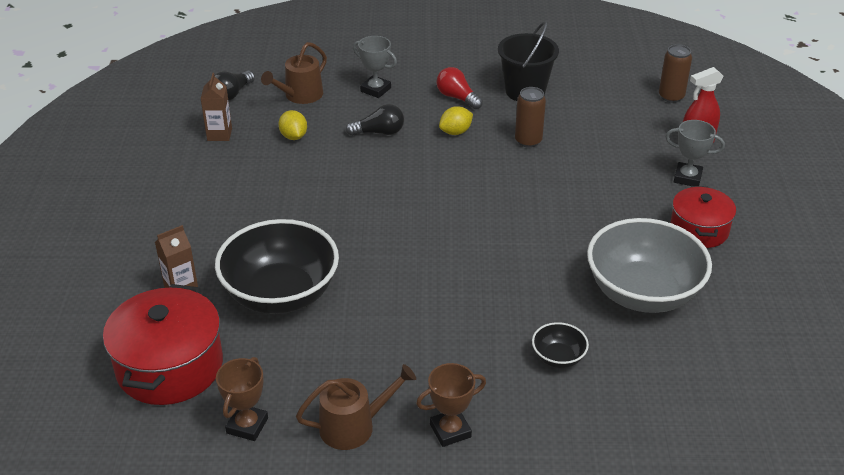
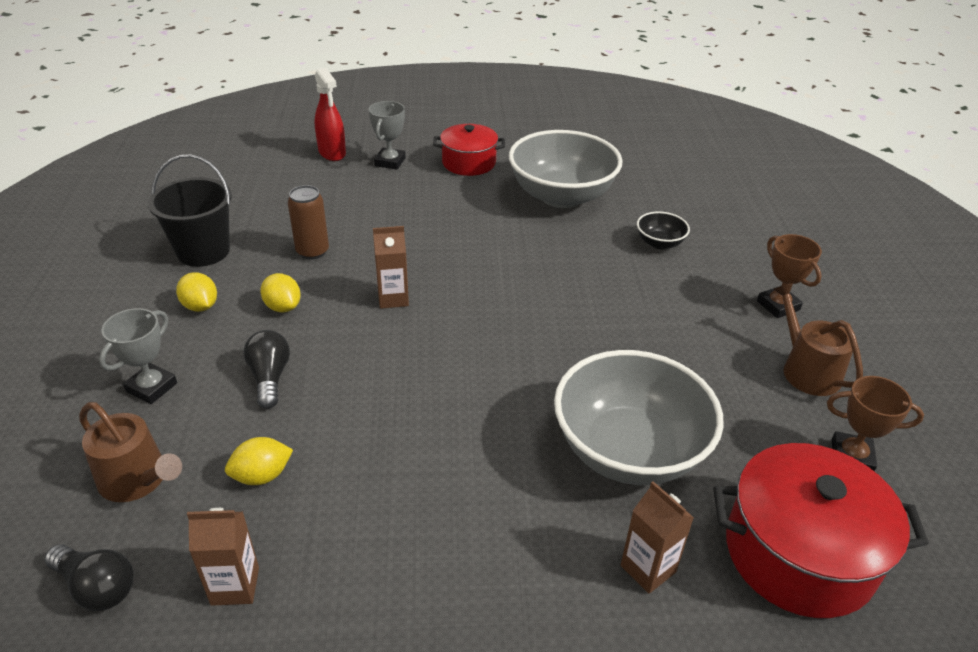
camera: 95 degrees left, 0 degrees up
(281, 294) = (629, 450): black bowl -> grey bowl
(457, 97) = (200, 306): red light bulb -> yellow lemon
(465, 183) = (393, 298): none -> brown carton
(671, 97) = (246, 159): brown can -> none

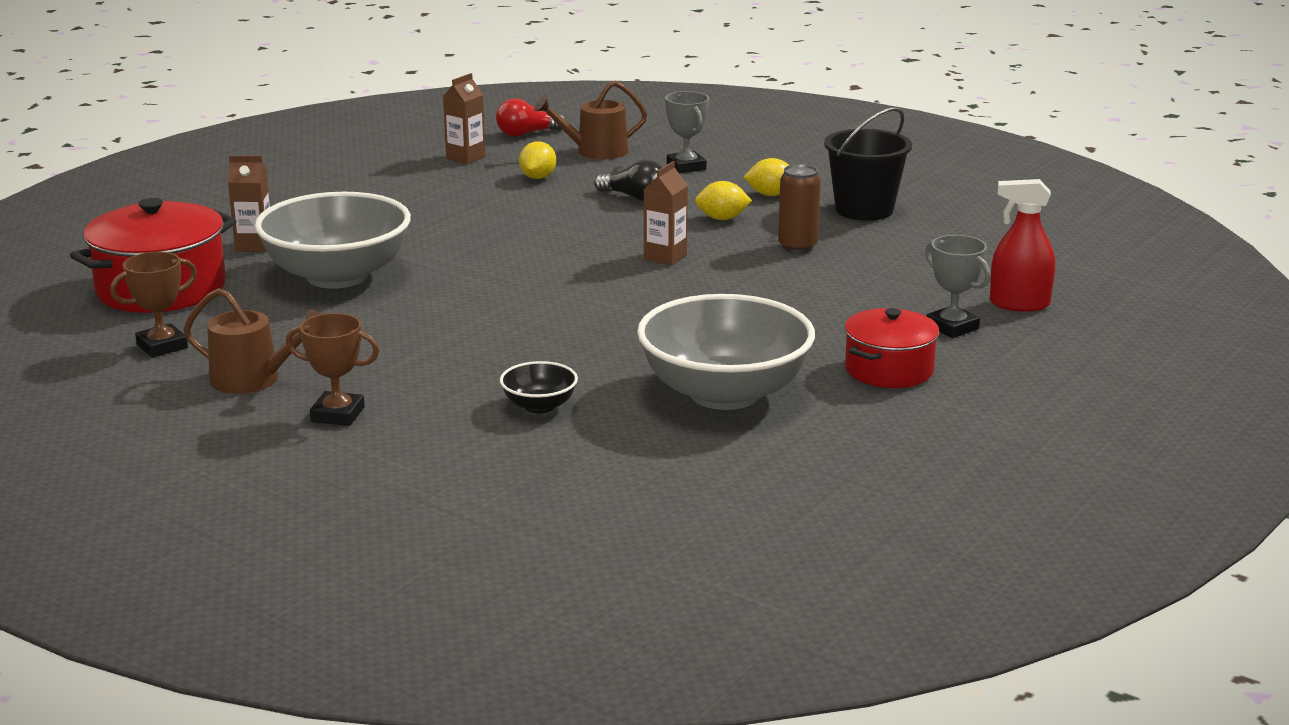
camera: 130 degrees right, 15 degrees down
(97, 587) = (527, 134): black light bulb -> red light bulb

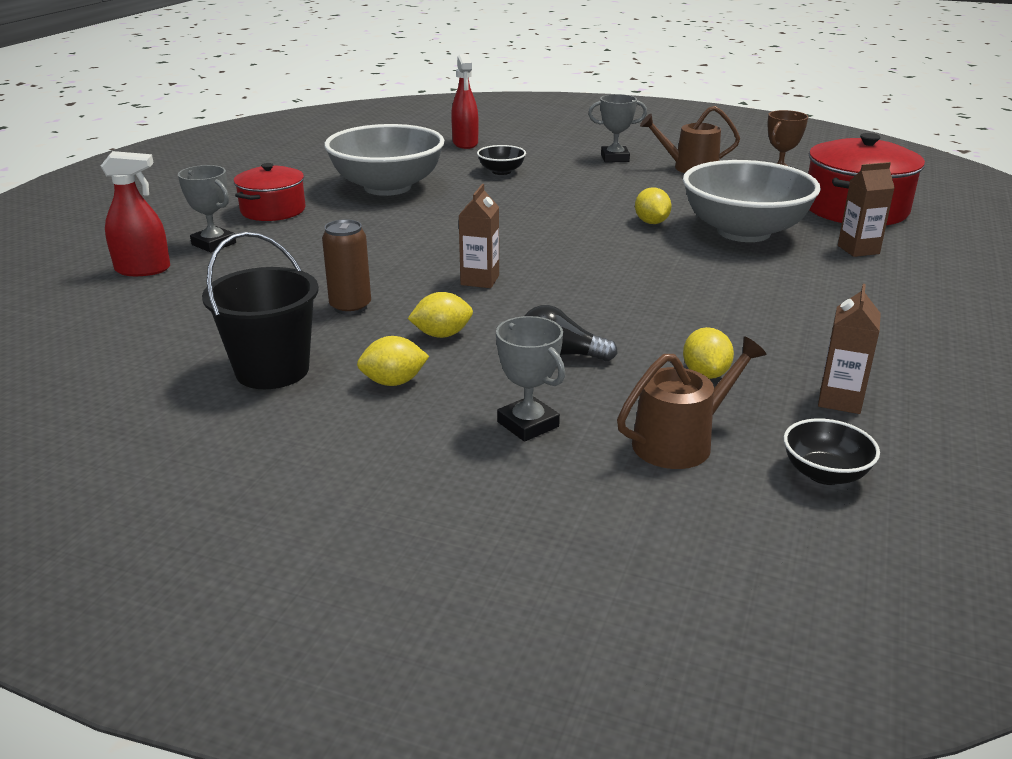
camera: 165 degrees right, 5 degrees up
(338, 414) = (615, 158): brown trophy -> grey trophy
(423, 298) = (651, 222): none -> yellow lemon
(527, 134) = (824, 474): red light bulb -> black bowl
(554, 486) = (465, 143): none -> red spray bottle

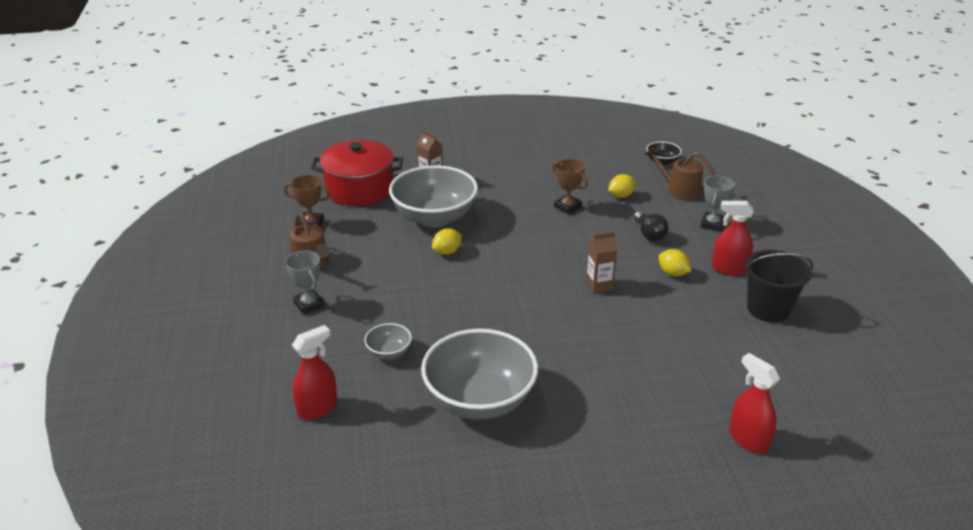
camera: 120 degrees left, 5 degrees up
(214, 244) = (676, 431): grey trophy -> none
(273, 210) = (588, 440): red pot -> none
(350, 307) = (682, 317): brown can -> none
(394, 382) = (729, 269): yellow lemon -> red spray bottle
(501, 171) = (389, 352): black bowl -> grey bowl
(703, 318) = (567, 207): none -> brown trophy
(840, 400) = (606, 165): brown carton -> none

